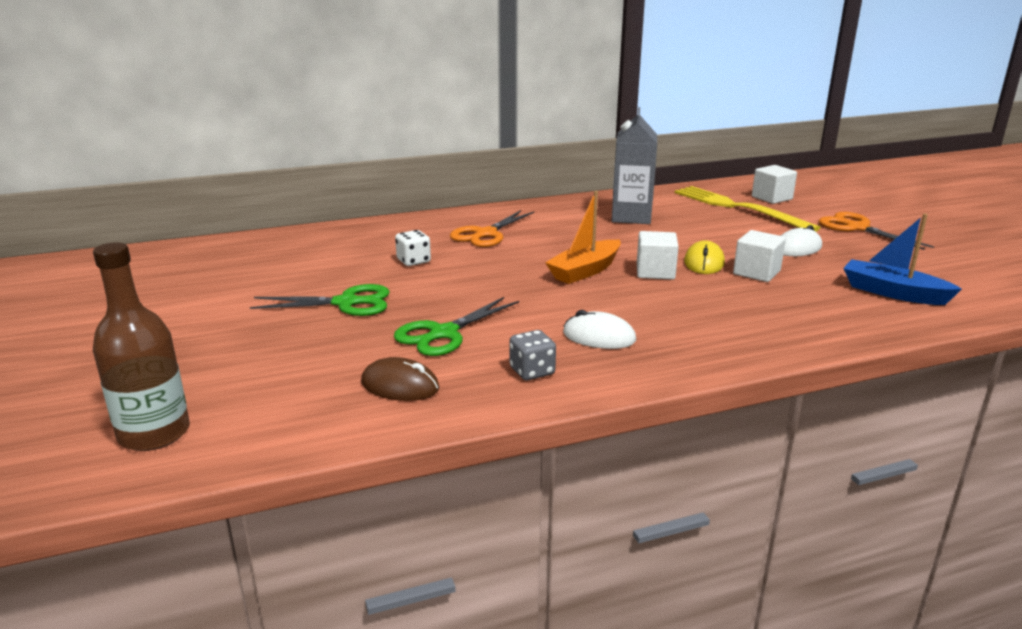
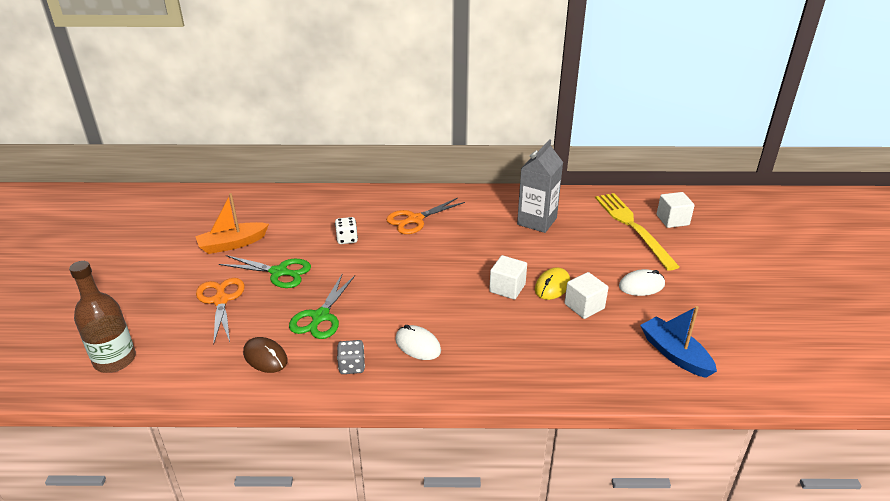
camera: 20 degrees right, 10 degrees up
(443, 333) = (320, 316): green scissors -> green scissors turned 45 degrees counterclockwise
(585, 271) = (457, 275): orange boat -> orange boat (232, 244)
(857, 228) = (715, 272): orange scissors -> orange scissors (221, 300)

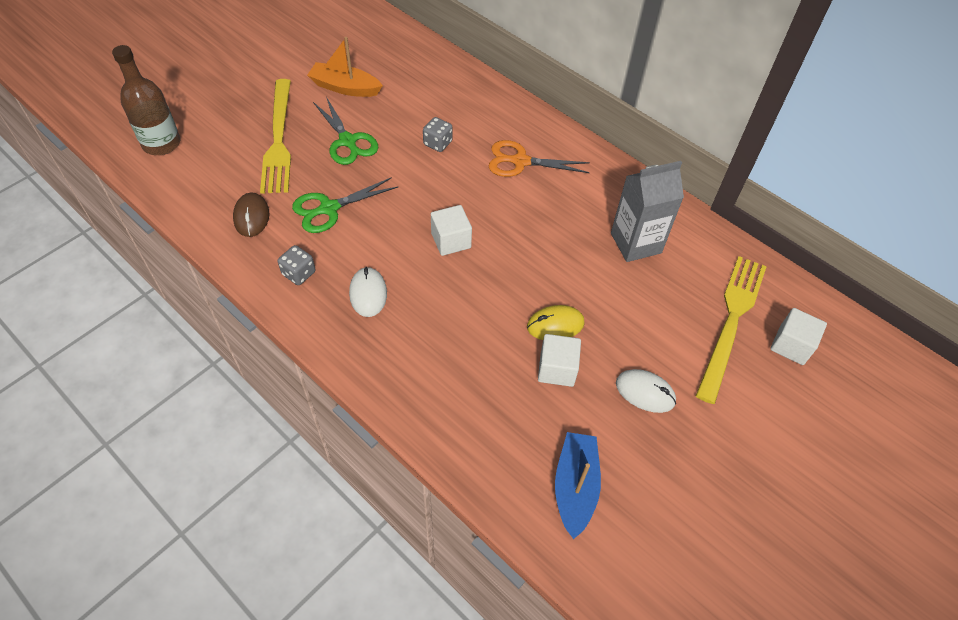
camera: 40 degrees right, 20 degrees up
(221, 300) = (279, 139): orange scissors -> yellow fork
(347, 239) = (437, 143): white dice -> grey dice
(507, 288) = (511, 295): white cube -> white cube (451, 240)

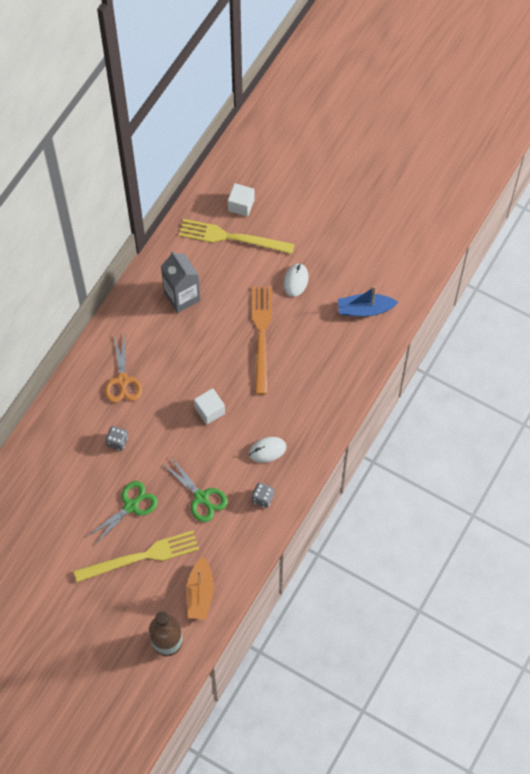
camera: 100 degrees left, 10 degrees up
(251, 216) = (222, 547): brown mouse -> none
(345, 87) = (70, 527): orange boat -> orange boat (200, 593)
(555, 325) = (261, 335): yellow mouse -> orange fork
(557, 369) = (293, 329): white cube -> none

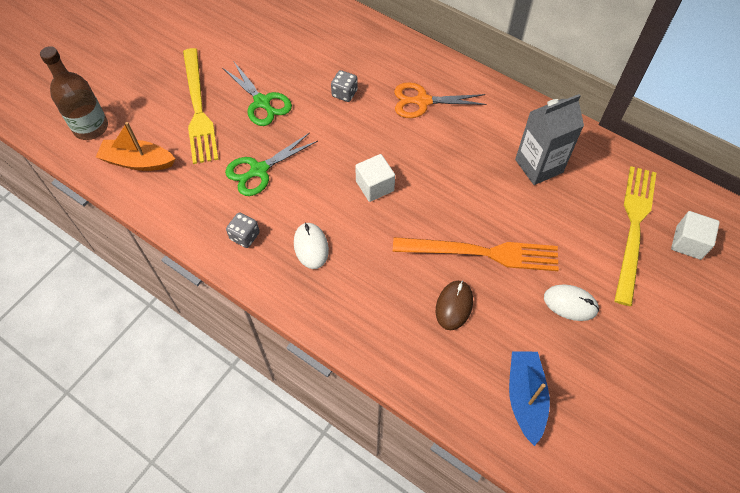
camera: 95 degrees right, 5 degrees down
(305, 352) = (454, 306): none -> brown mouse

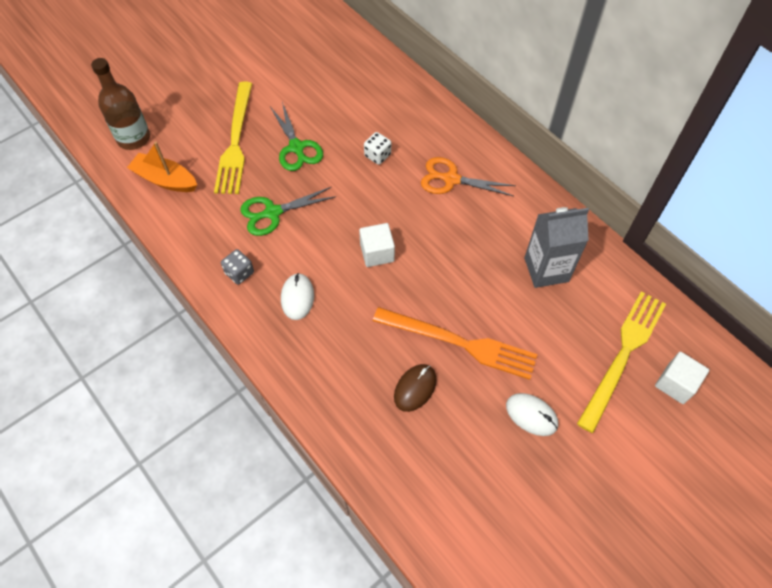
camera: 15 degrees right, 0 degrees up
(344, 93) = (377, 155): grey dice -> white dice
(525, 398) = (455, 496): blue boat -> none

